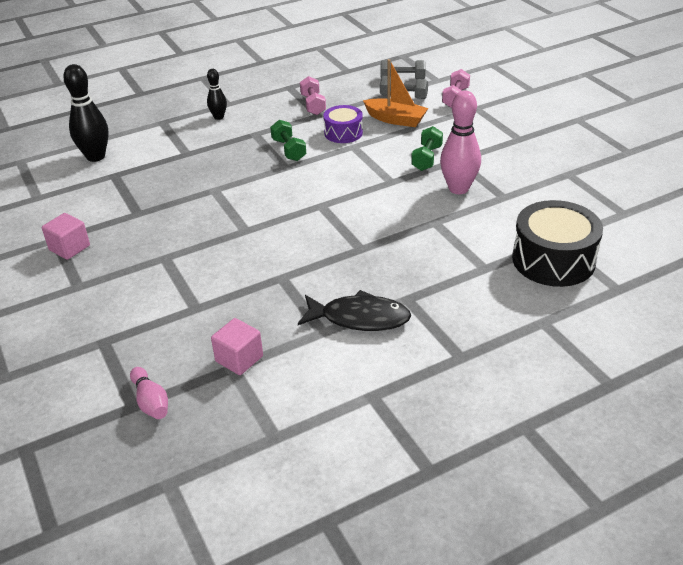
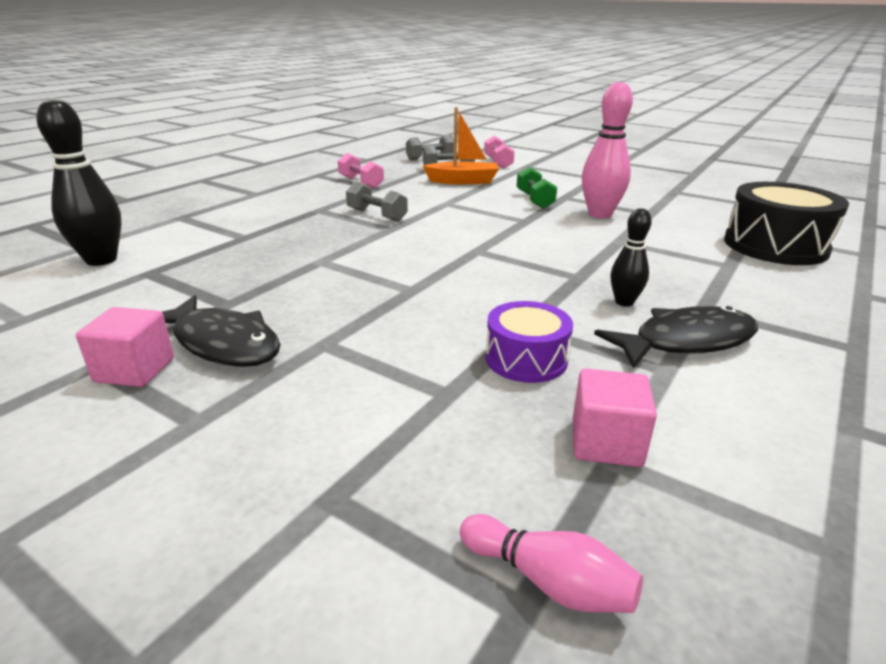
camera: 30 degrees left, 10 degrees down
(117, 242) = (223, 343): none -> black fish
(219, 117) = (256, 204): black bowling pin -> black bowling pin (624, 302)
(289, 150) = (377, 215): green dumbbell -> grey dumbbell
(343, 133) = (422, 196): purple drum -> purple drum (526, 359)

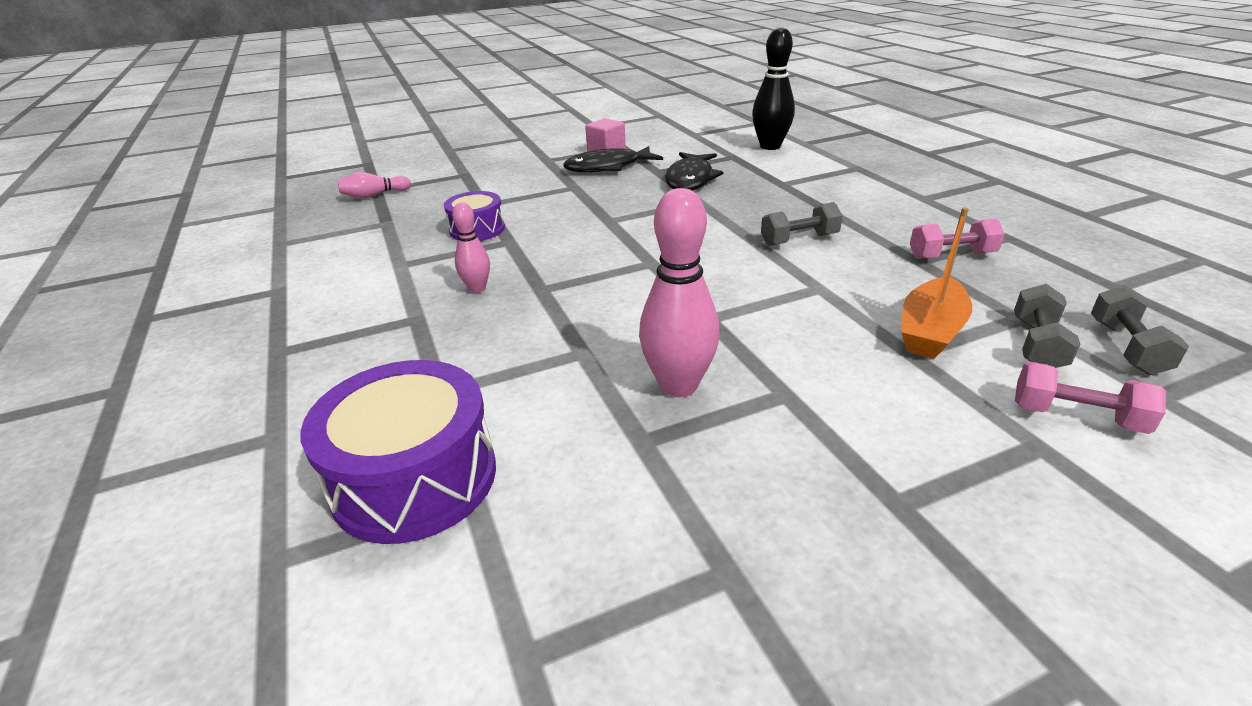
camera: 125 degrees right, 5 degrees up
(534, 200) = (786, 357): green dumbbell -> none
(606, 442) = (395, 225): pink cube -> none
(624, 302) = (477, 288): black bowling pin -> pink bowling pin
(686, 341) = (404, 285): black fish -> black fish (690, 179)
(775, 246) = (414, 478): black drum -> purple drum

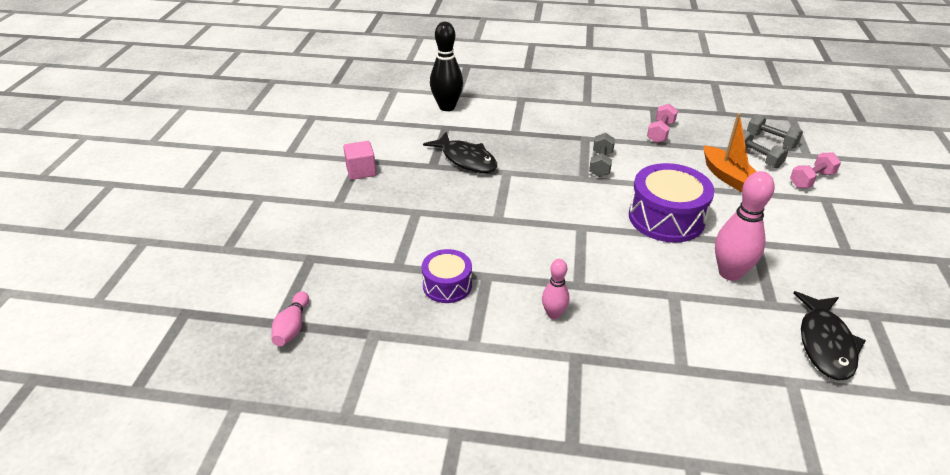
camera: 60 degrees left, 5 degrees up
(414, 478) = (767, 401): purple drum -> purple drum (666, 218)
(608, 167) = (396, 182): black fish -> black fish (825, 343)

